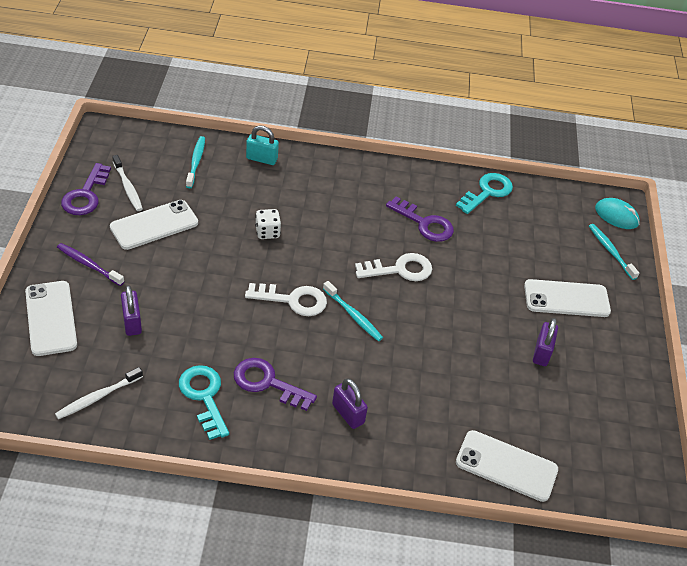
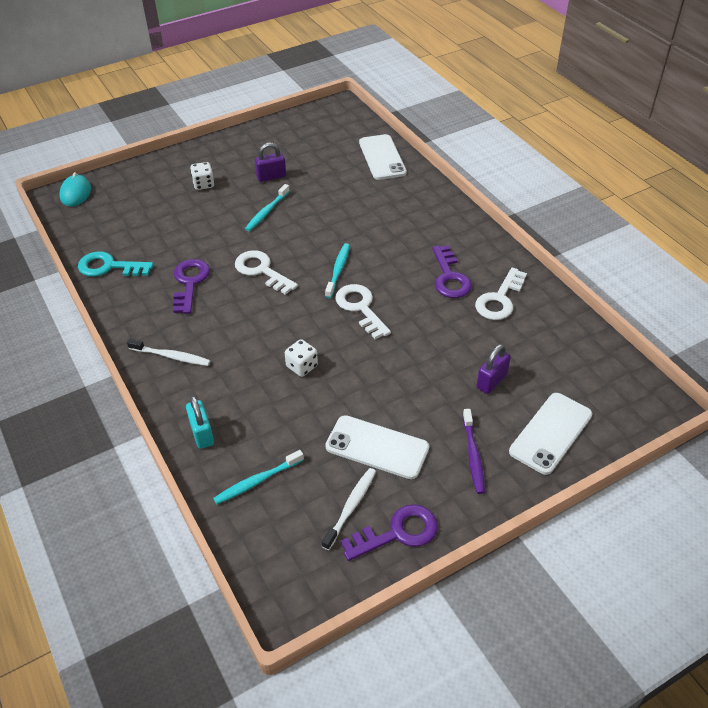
camera: 120 degrees left, 0 degrees up
(98, 397) = (571, 350): white toothbrush -> white toothbrush (171, 356)
(204, 396) = (499, 299): turquoise key -> white key
(348, 414) = (426, 230): purple padlock -> none
(566, 298) = (203, 184): white phone -> white dice
(610, 251) = (126, 182): turquoise toothbrush -> turquoise toothbrush (267, 212)

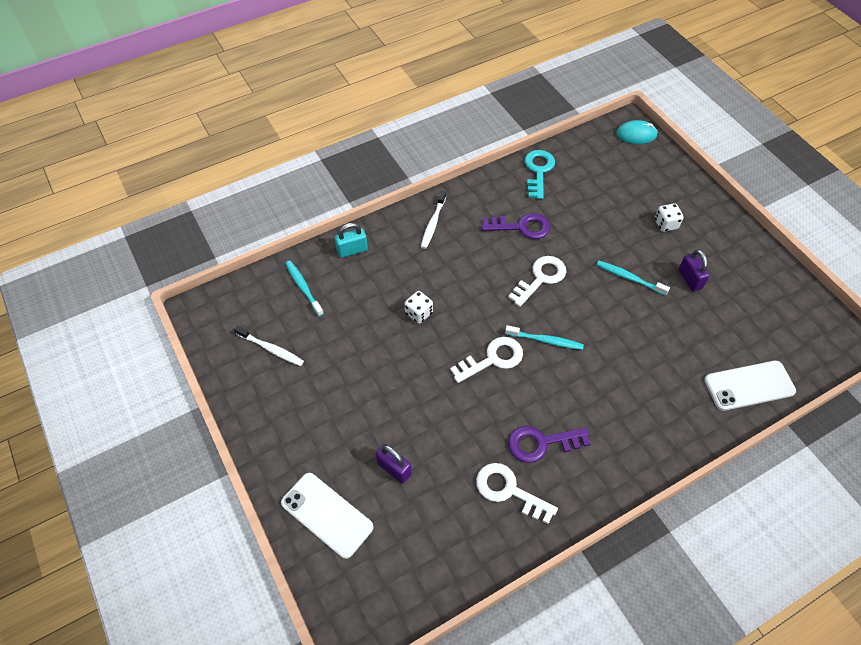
camera: 90 degrees right, 10 degrees up
(377, 447) = (326, 369): white phone -> none
(398, 533) = (243, 381): purple key -> none
(473, 455) = (309, 443): purple toothbrush -> none

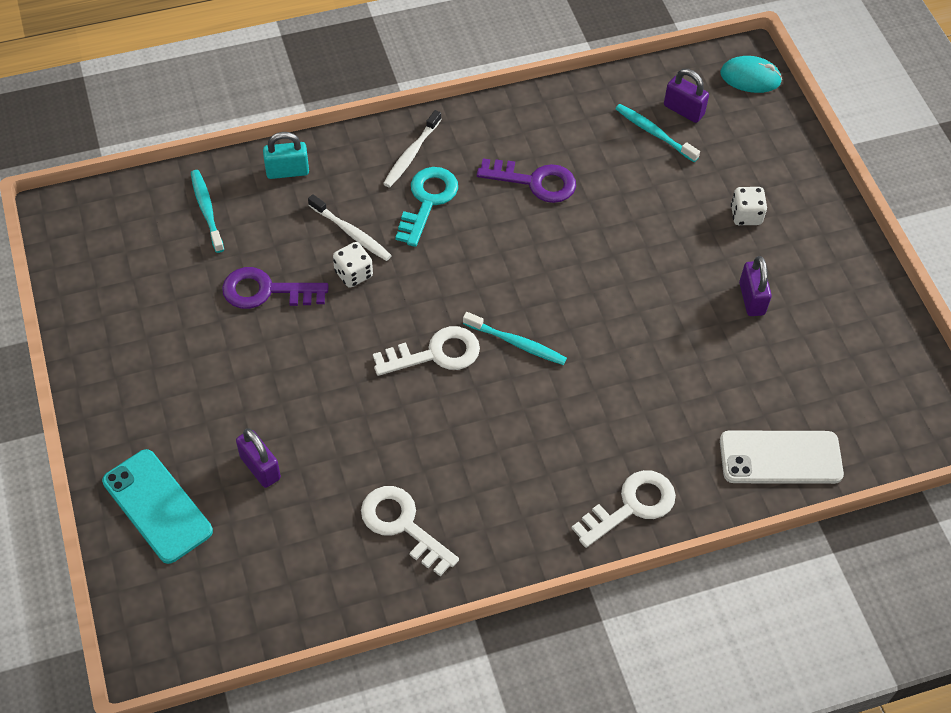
camera: 10 degrees right, 0 degrees up
(271, 349) = (141, 284): white toothbrush -> white toothbrush (351, 233)
(327, 514) = (157, 506): white phone -> turquoise phone
(538, 171) = (587, 106): turquoise key -> turquoise key (428, 201)
(541, 278) = (538, 258): white key -> white key (632, 506)
(541, 443) = (465, 475): purple key -> purple key (266, 291)
(601, 163) = (683, 110): none -> purple padlock
(629, 278) = (665, 281): turquoise toothbrush -> turquoise toothbrush (654, 133)

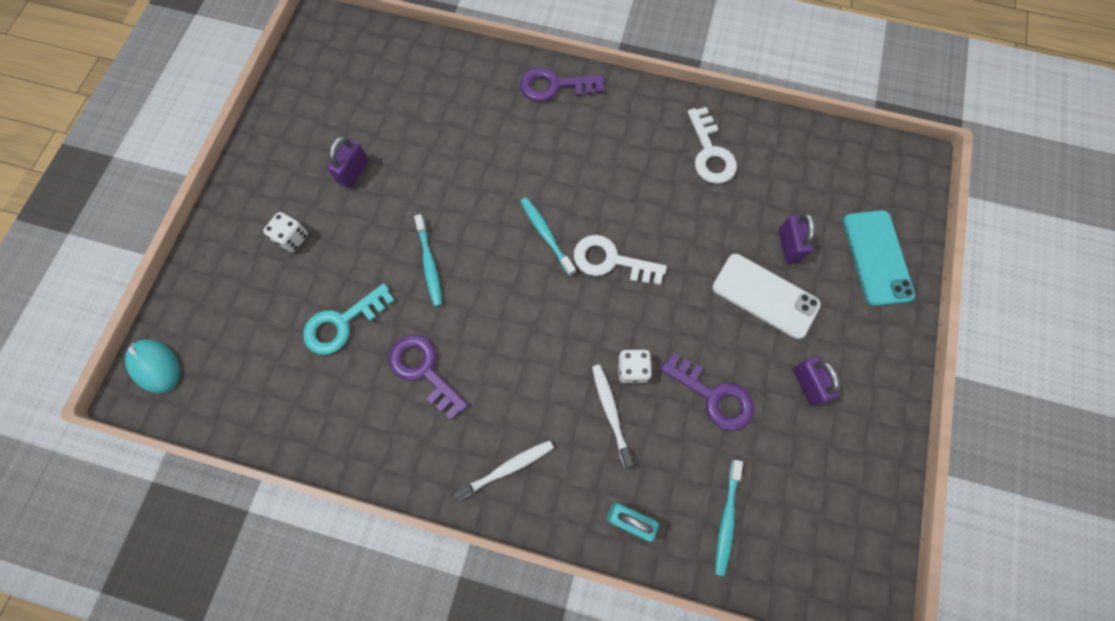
camera: 145 degrees left, 15 degrees up
(428, 201) = (526, 406): turquoise key -> turquoise key (342, 323)
(632, 506) = (554, 86): white key -> purple key
(654, 133) = (287, 359): turquoise toothbrush -> turquoise toothbrush (429, 264)
(683, 110) = (242, 367): purple padlock -> purple padlock (807, 384)
(780, 457) = (438, 63): white phone -> white phone (765, 296)

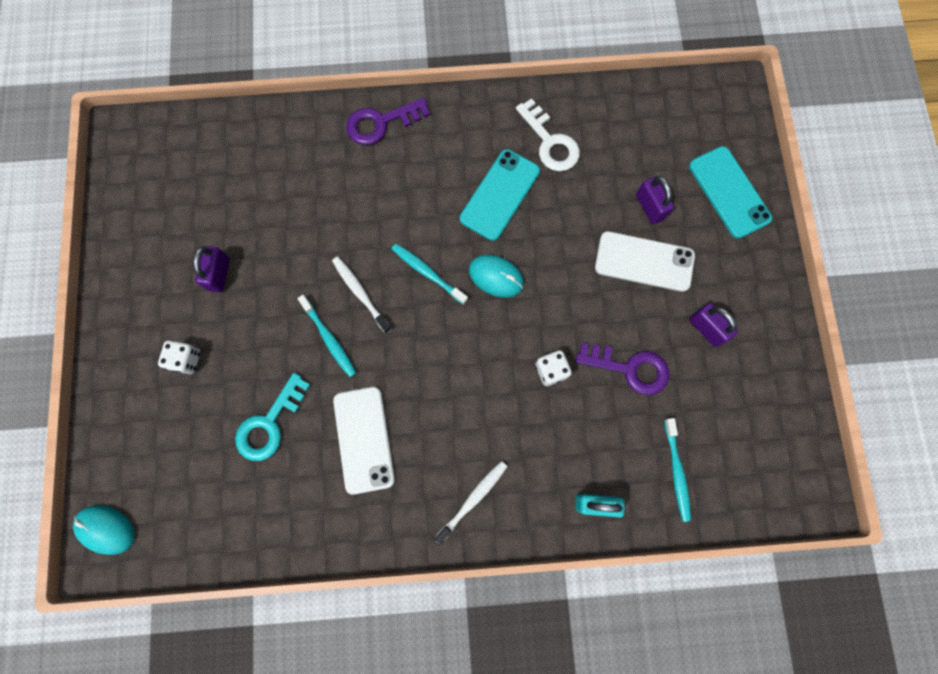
camera: 20 degrees left, 5 degrees up
(424, 370) = (363, 439): purple key -> white phone
(610, 412) = (546, 416): white toothbrush -> white toothbrush (360, 293)
(611, 261) = (496, 277): white key -> turquoise mouse
(643, 186) = (500, 195): none -> turquoise phone

